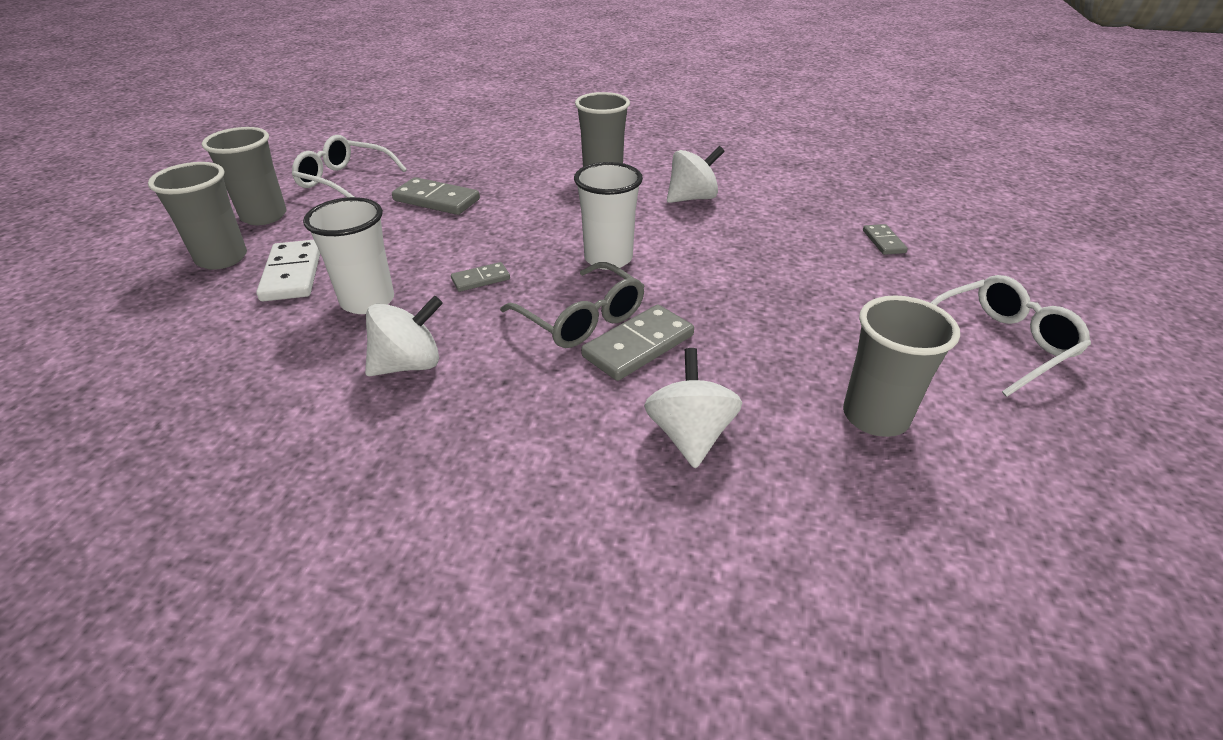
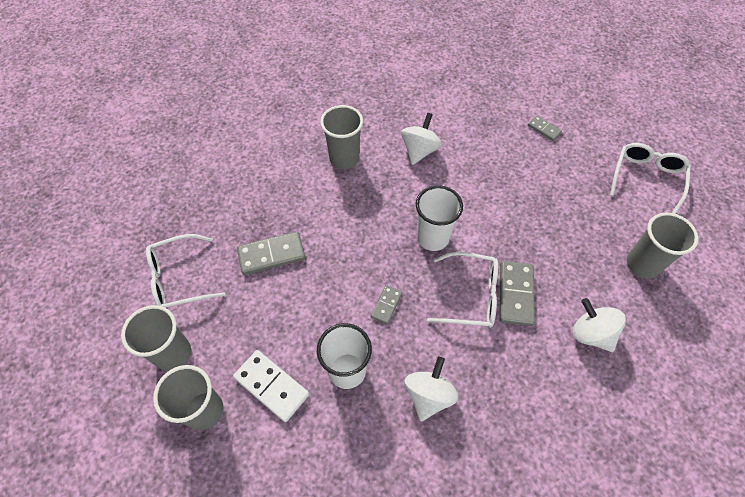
camera: 40 degrees left, 20 degrees up
(582, 319) = (471, 295): grey glasses -> white glasses

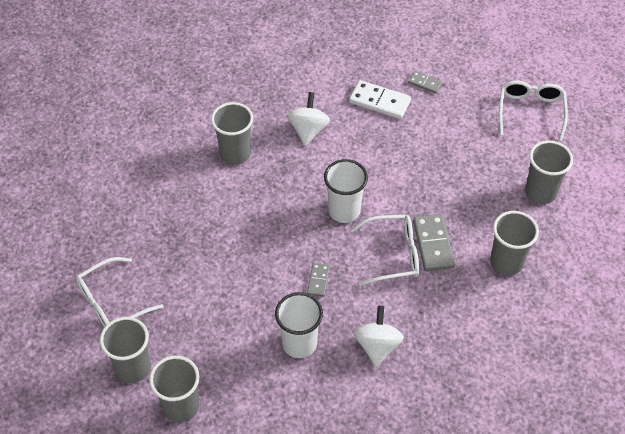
camera: 15 degrees left, 5 degrees down
(271, 254) = (194, 260): grey domino -> none
(271, 386) = (235, 372): white domino -> white domino (380, 101)
(591, 333) = (506, 262): white spinning top -> grey cup

